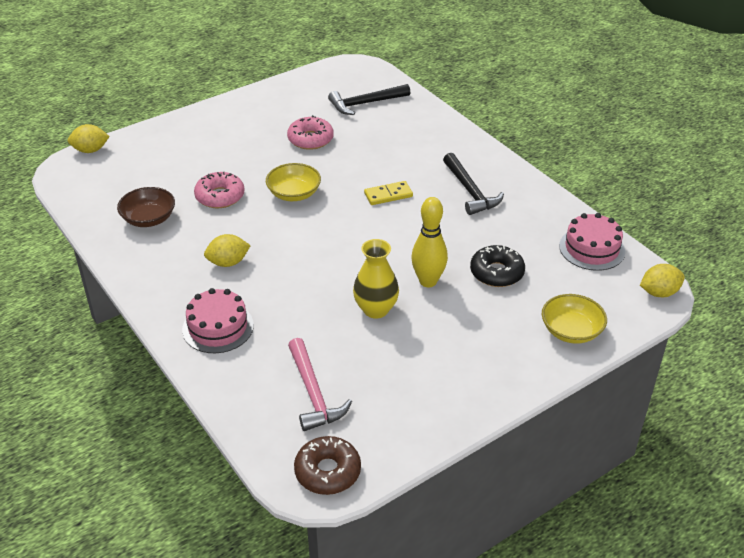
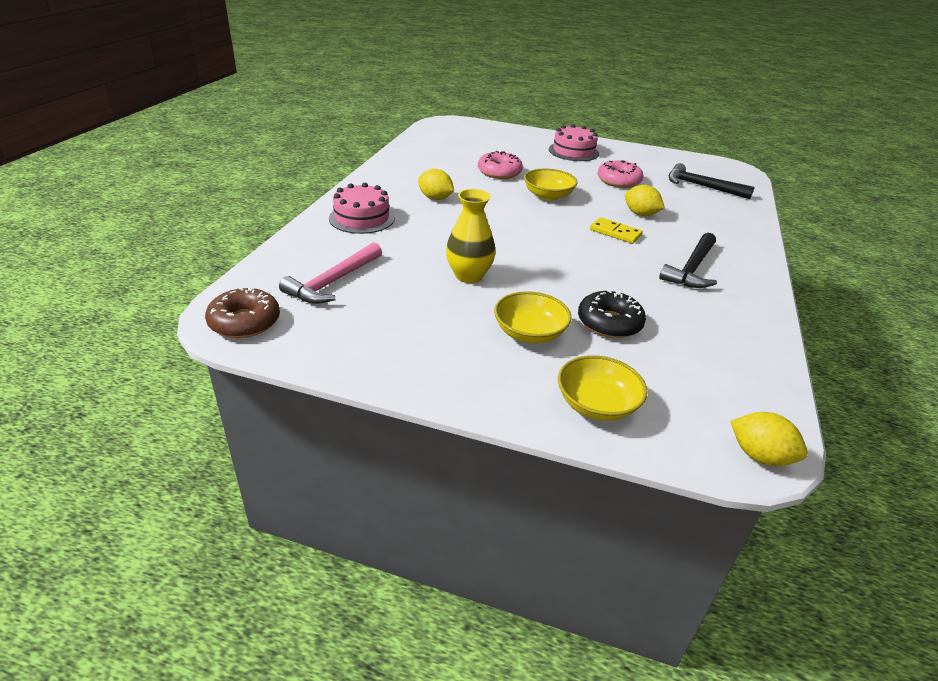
camera: 50 degrees right, 5 degrees down
(90, 150) = (475, 122): yellow lemon -> yellow lemon (640, 214)
(149, 219) = (439, 159): brown bowl -> none
(428, 281) = (541, 289): yellow bowling pin -> none
(475, 318) = (529, 333): none -> yellow bowl
(592, 248) = (743, 373): pink cake -> pink cake (573, 151)

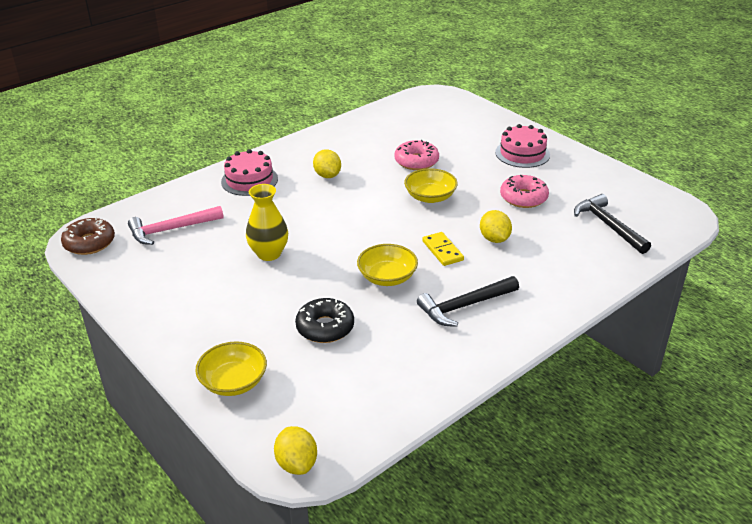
camera: 35 degrees right, 0 degrees up
(529, 333) = (255, 314): yellow bowl -> yellow bowl (387, 277)

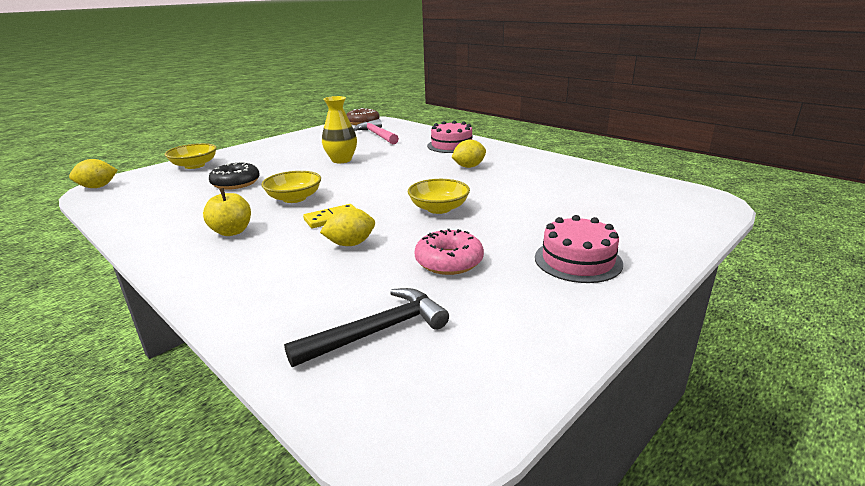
camera: 85 degrees right, 10 degrees down
(416, 161) = (516, 199): pink donut -> none
(464, 306) = (232, 232): black hammer -> yellow apple

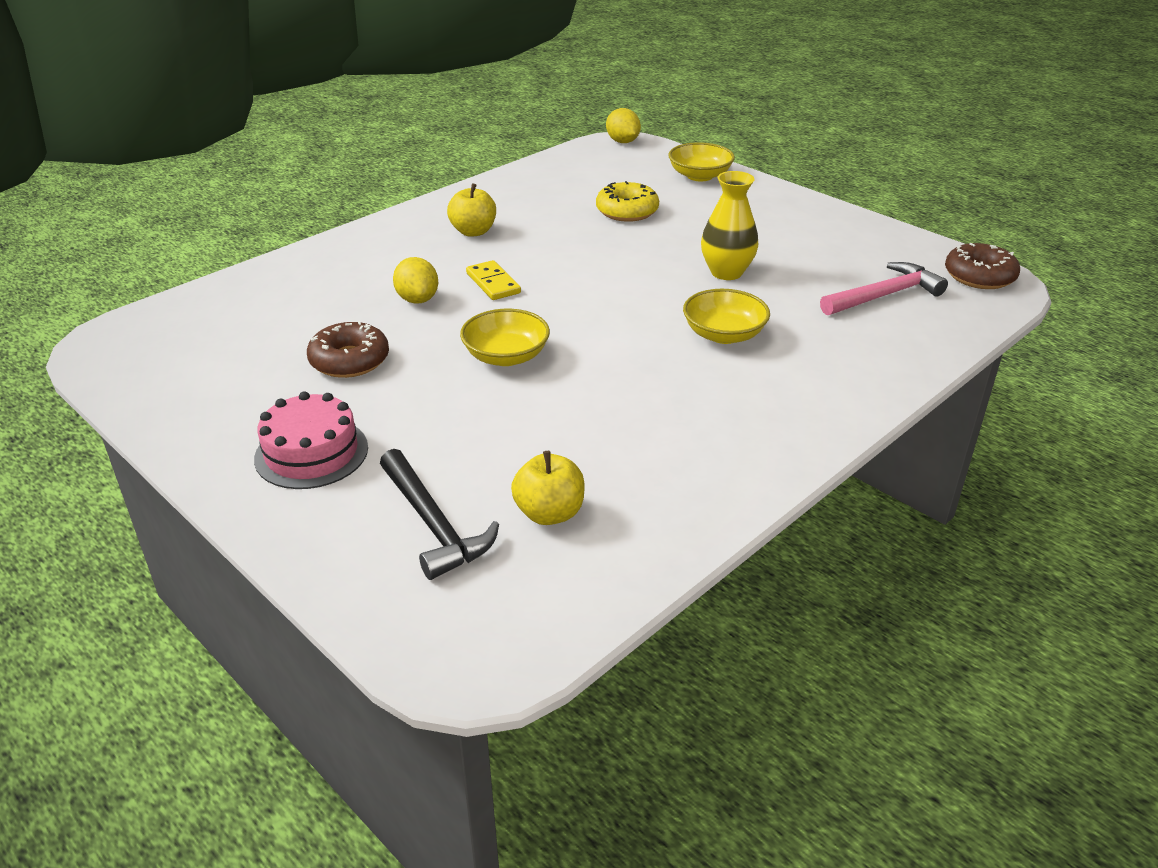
camera: 90 degrees right, 10 degrees up
(236, 183) = (627, 211): black donut -> yellow donut
(294, 198) = (565, 254): yellow bowl -> yellow bowl (724, 334)
(377, 331) = (240, 322): black hammer -> black hammer (434, 525)
(449, 261) = (349, 360): pink donut -> brown donut
(451, 145) = (826, 375): pink cake -> none
(469, 166) = (691, 389): yellow lemon -> none
(592, 191) = (549, 513): none -> yellow apple

